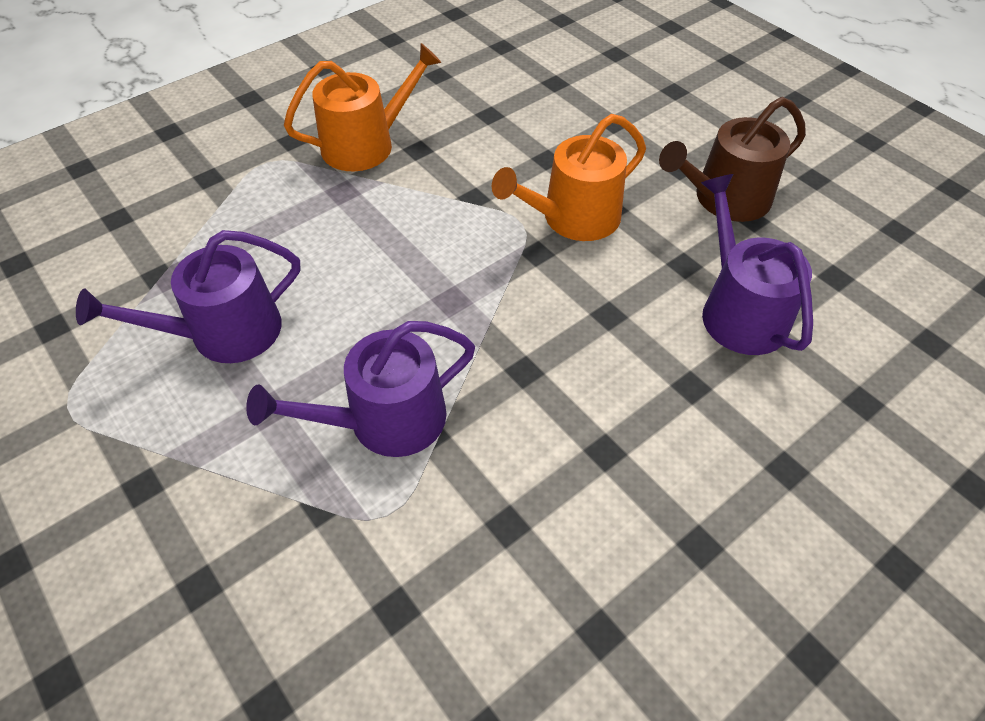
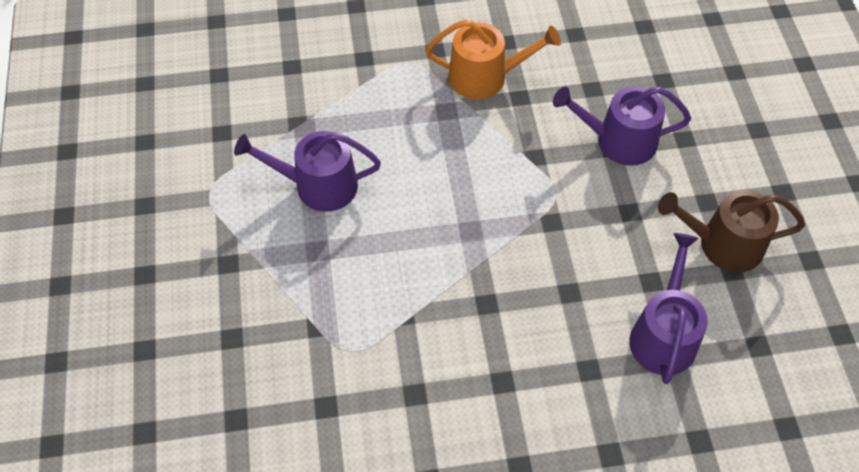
camera: 30 degrees right, 5 degrees up
(385, 421) = (382, 293): purple watering can -> purple watering can (618, 141)
(573, 218) = (596, 207): orange watering can -> none

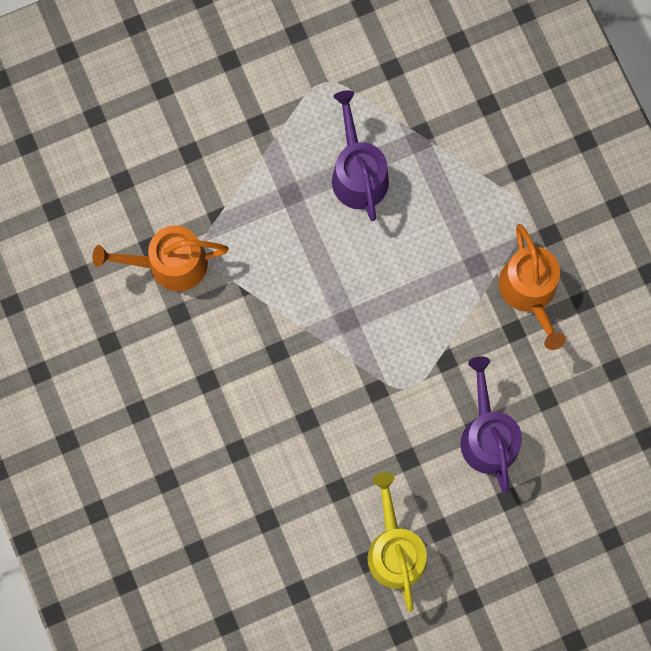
camera: 75 degrees right, 20 degrees up
(353, 390) = (170, 264): none -> orange watering can
(663, 335) = (286, 508): purple watering can -> none
(723, 244) = (395, 549): brown watering can -> yellow watering can

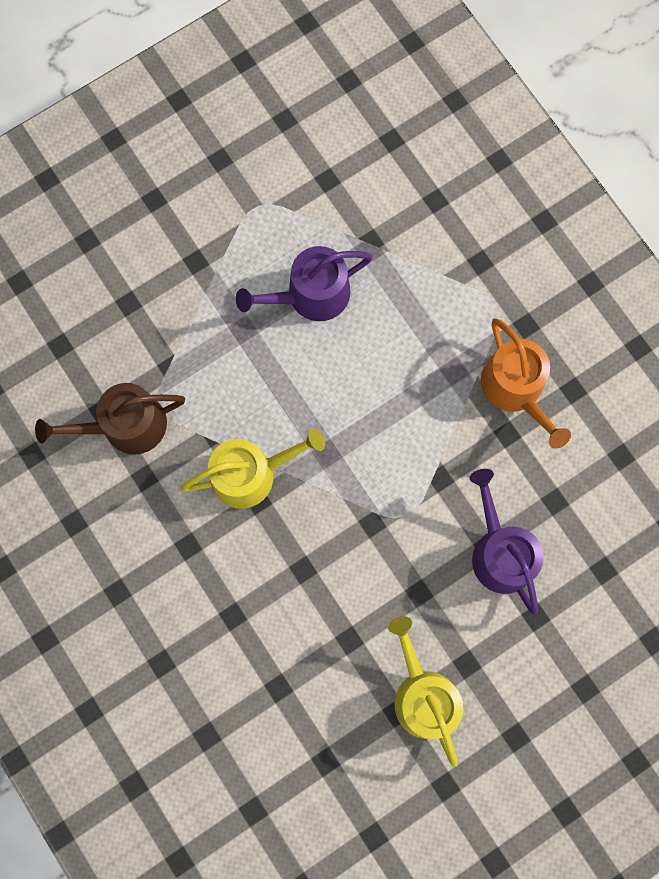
camera: 10 degrees left, 0 degrees up
(170, 264) = (126, 426): orange watering can -> brown watering can
(275, 326) = (251, 474): none -> yellow watering can
(358, 173) = (311, 295): purple watering can -> purple watering can turned 90 degrees counterclockwise

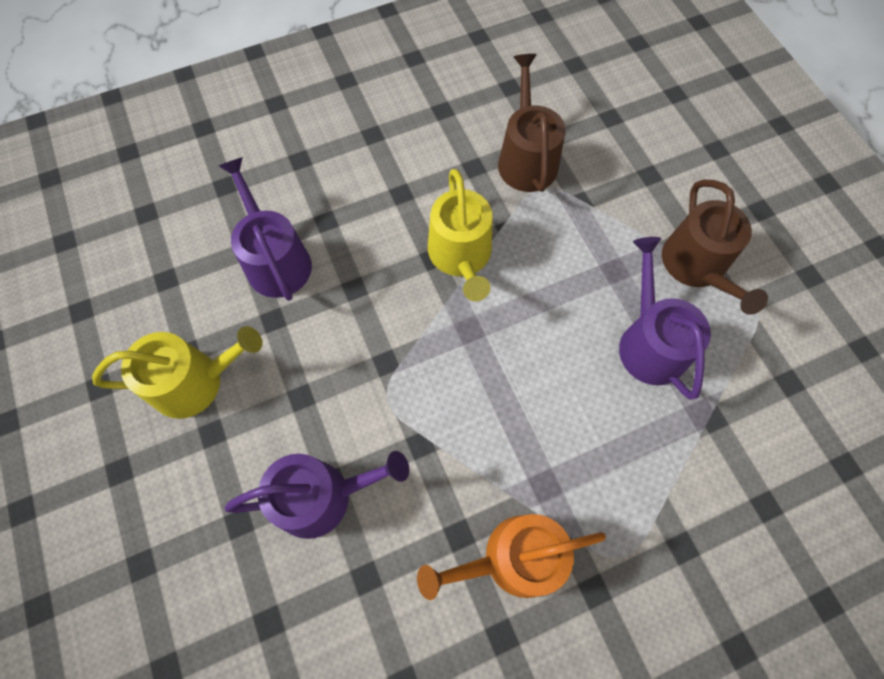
camera: 100 degrees right, 10 degrees down
(226, 257) = (697, 266): none -> brown watering can
(285, 655) = (275, 260): none -> purple watering can

